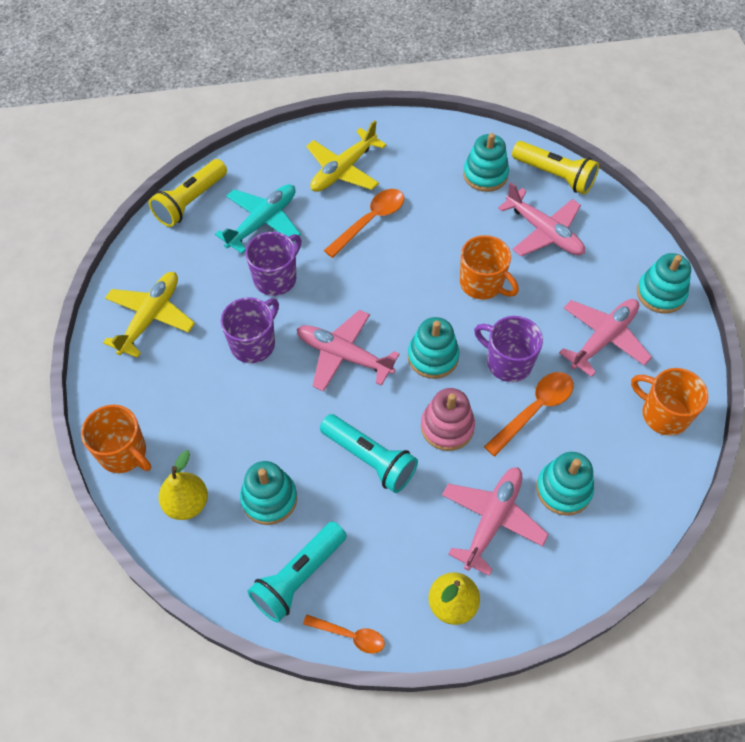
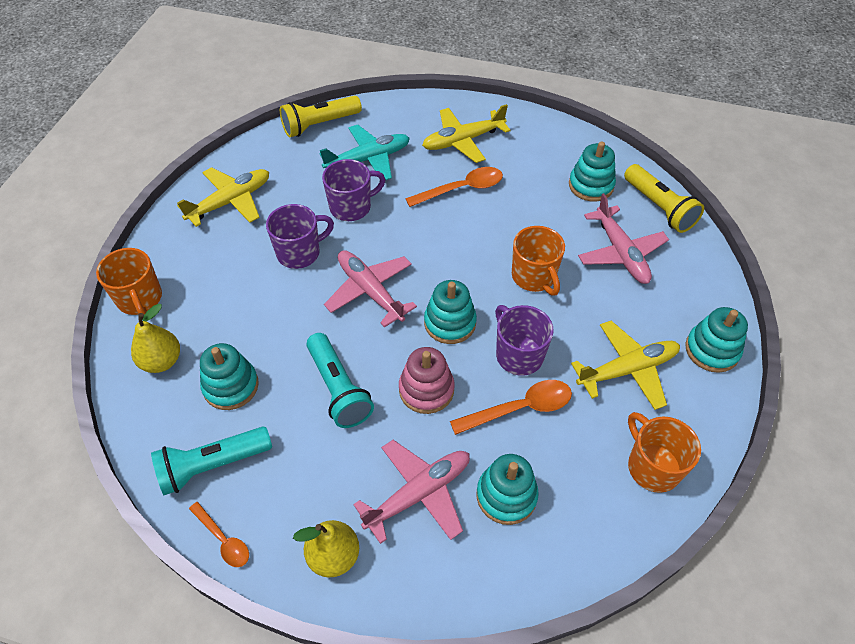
camera: 25 degrees right, 5 degrees down
(603, 338) = (628, 370): pink plane -> yellow plane

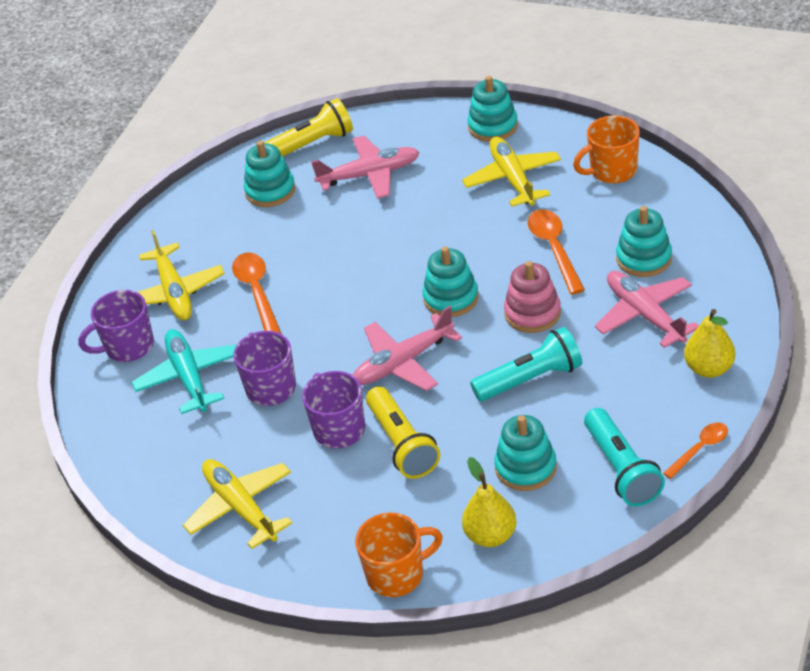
camera: 80 degrees left, 10 degrees down
(319, 124) = (110, 431): yellow flashlight -> yellow flashlight (402, 444)
(518, 355) = (493, 249): purple mug -> purple mug (128, 347)
(534, 277) = (395, 236): orange mug -> none

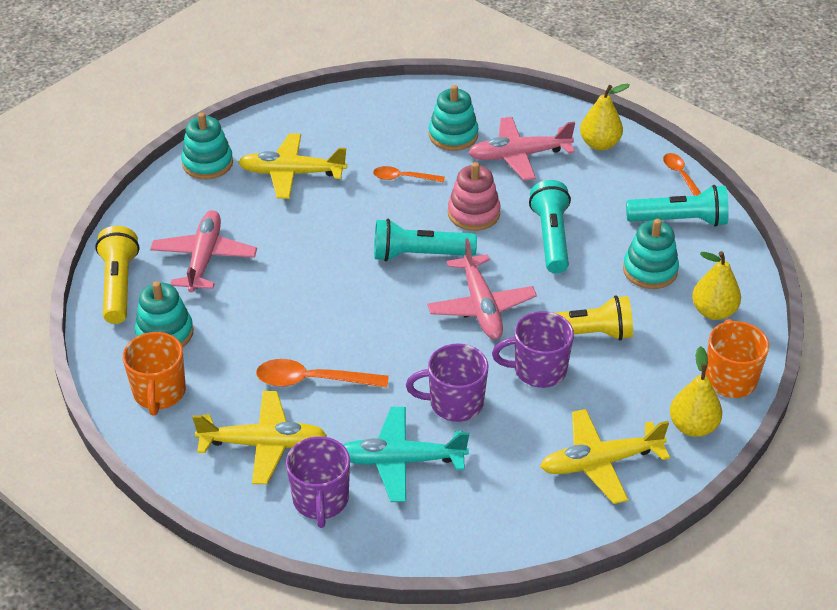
camera: 75 degrees left, 0 degrees up
(316, 562) = (693, 426): none -> yellow pear
(451, 298) = (419, 255): turquoise stacking toy -> turquoise flashlight
(554, 249) = (403, 178): orange spoon -> orange spoon, size x0.62
(612, 171) = (331, 117): orange mug -> orange mug (159, 393)

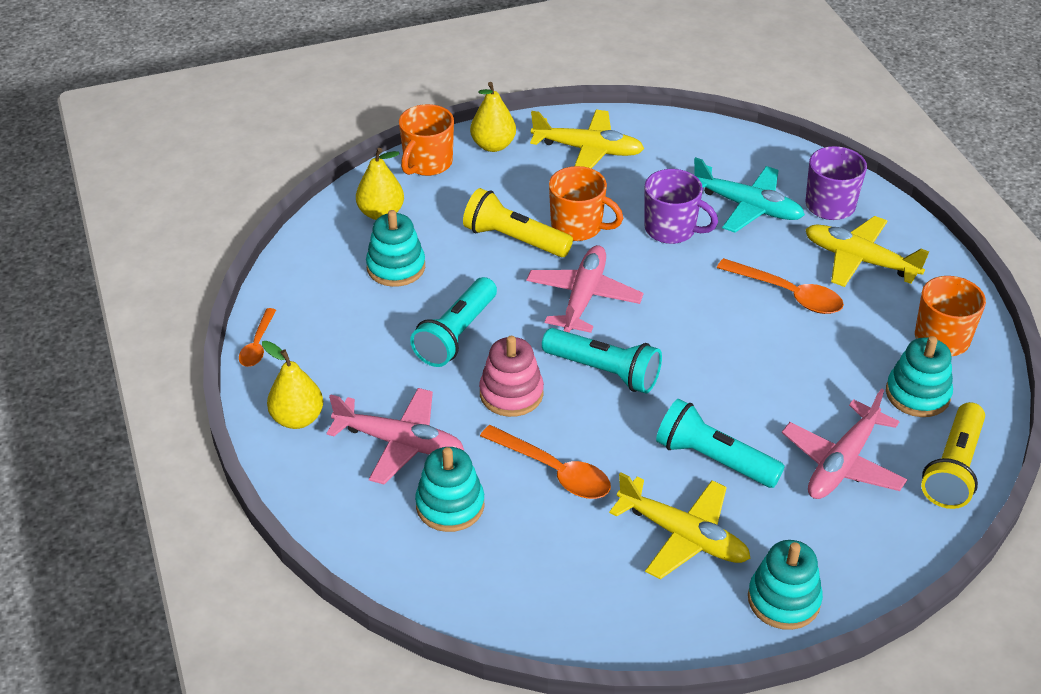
camera: 150 degrees left, 0 degrees up
(403, 178) = (554, 471): orange spoon -> orange spoon, size x1.60
(538, 370) = (578, 227): purple mug -> orange mug
(680, 221) = (314, 300): turquoise flashlight -> turquoise flashlight (714, 459)

